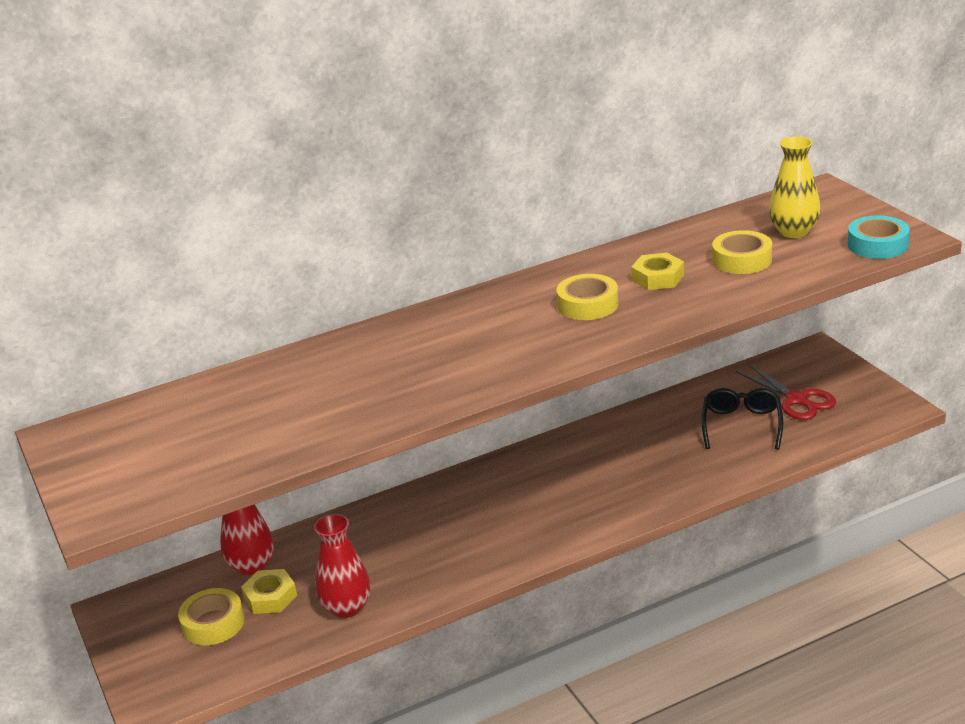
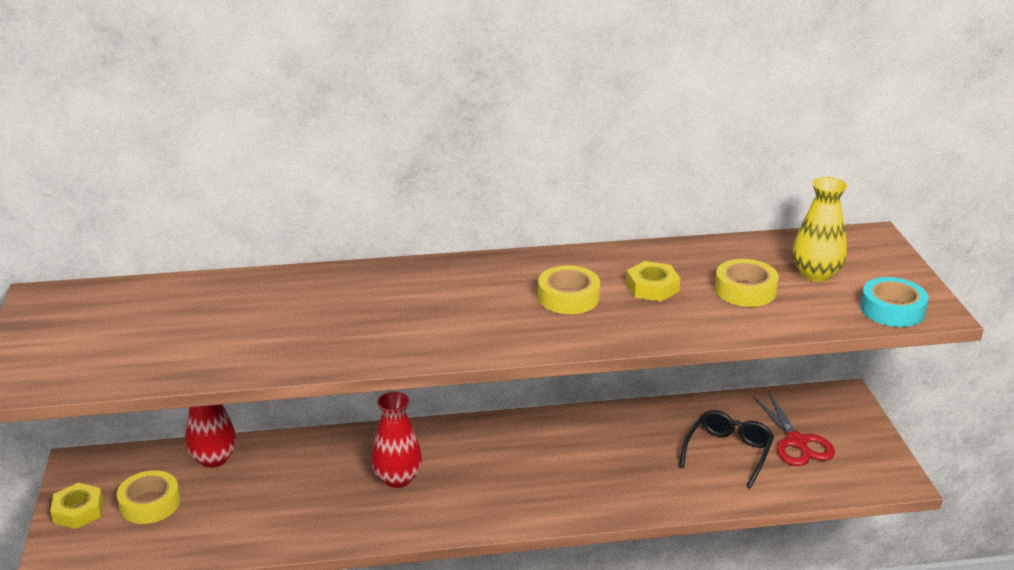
camera: 15 degrees right, 0 degrees up
(270, 597) = (211, 494): yellow nut -> yellow nut (78, 511)
(346, 607) = (267, 524): red vase -> red vase (397, 478)

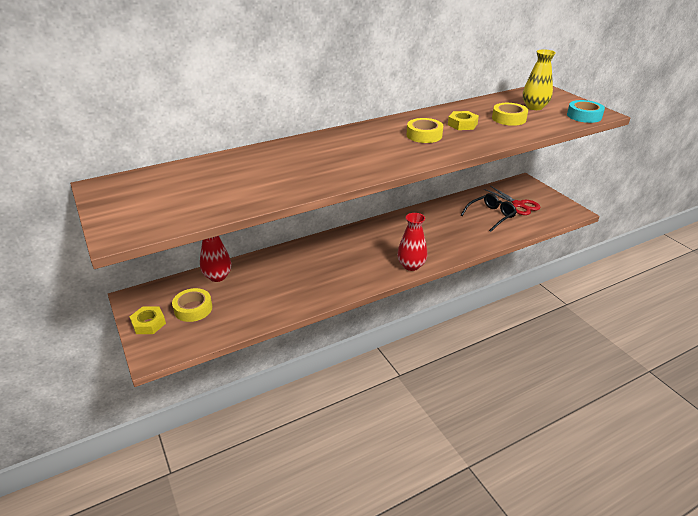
camera: 20 degrees left, 5 degrees up
(397, 478) = (332, 263): red vase -> red vase (411, 265)
(728, 453) = (491, 216): black glasses -> black glasses turned 45 degrees clockwise

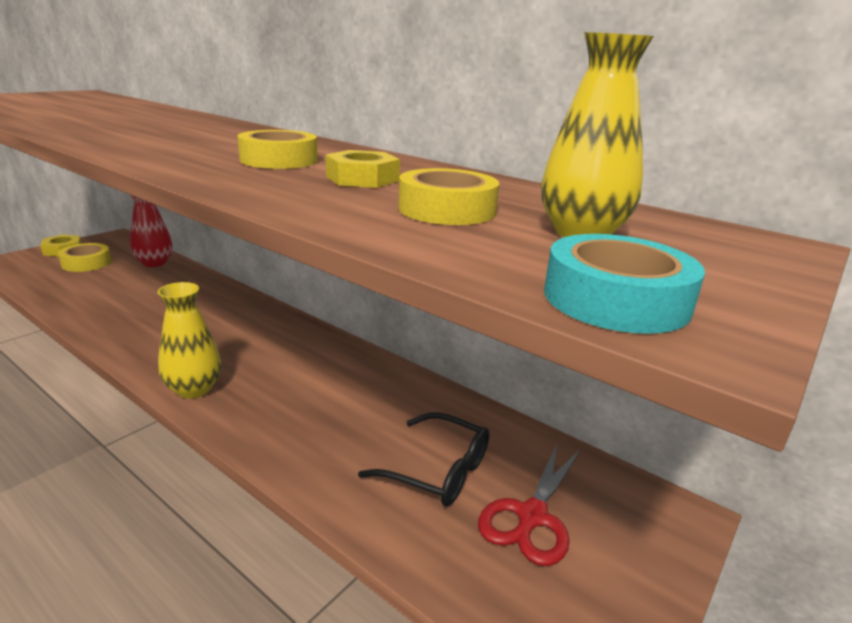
camera: 65 degrees right, 10 degrees down
(411, 265) = (194, 389): red vase -> yellow vase

